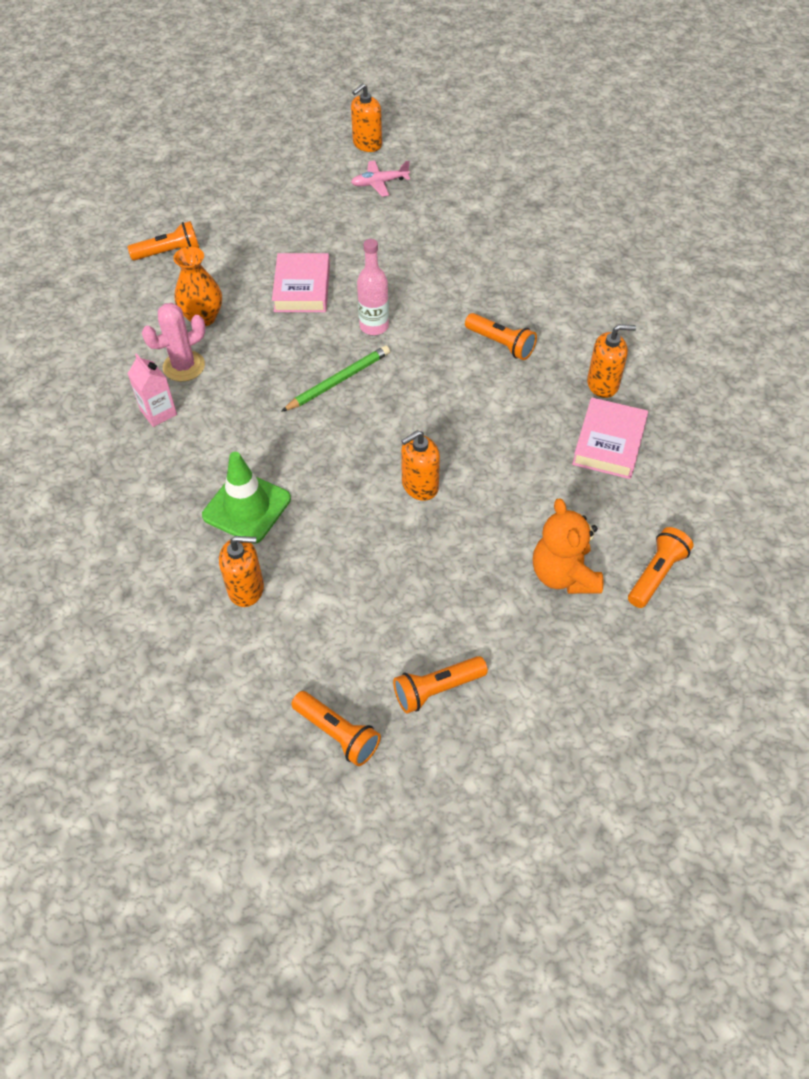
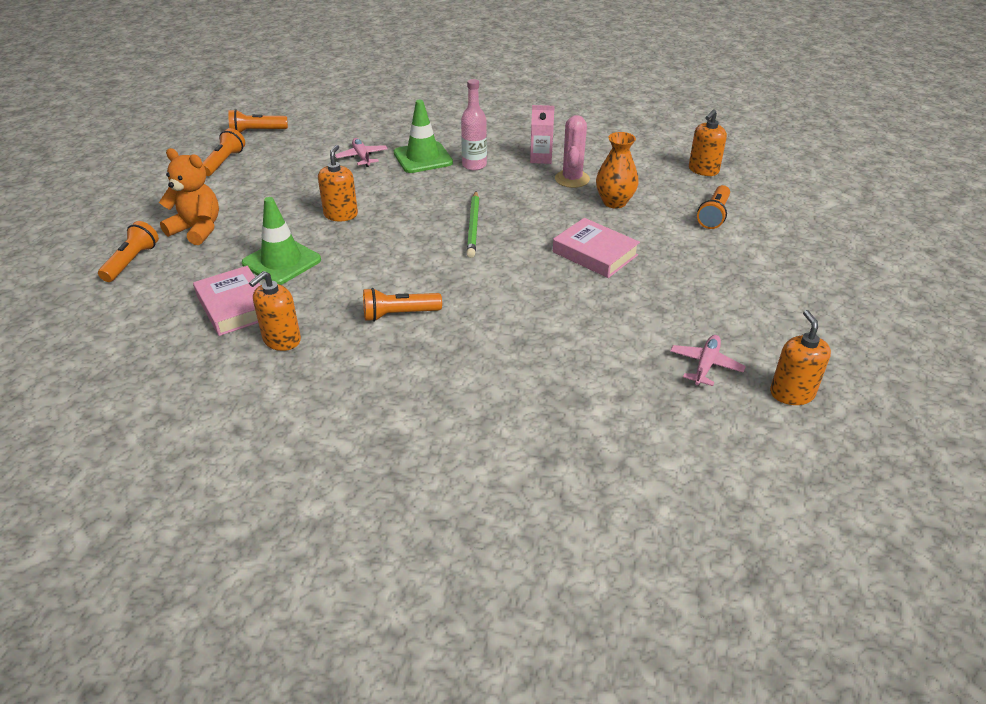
camera: 130 degrees right, 15 degrees down
(246, 589) = (372, 139): orange soap dispenser -> orange soap dispenser (703, 170)
(296, 563) = (362, 157): none -> pink plane
(374, 326) = (506, 265): pink bottle -> pink bottle (474, 165)
(529, 465) = (281, 262): none -> green traffic cone
(656, 574) = (132, 261): orange flashlight -> orange flashlight turned 150 degrees counterclockwise

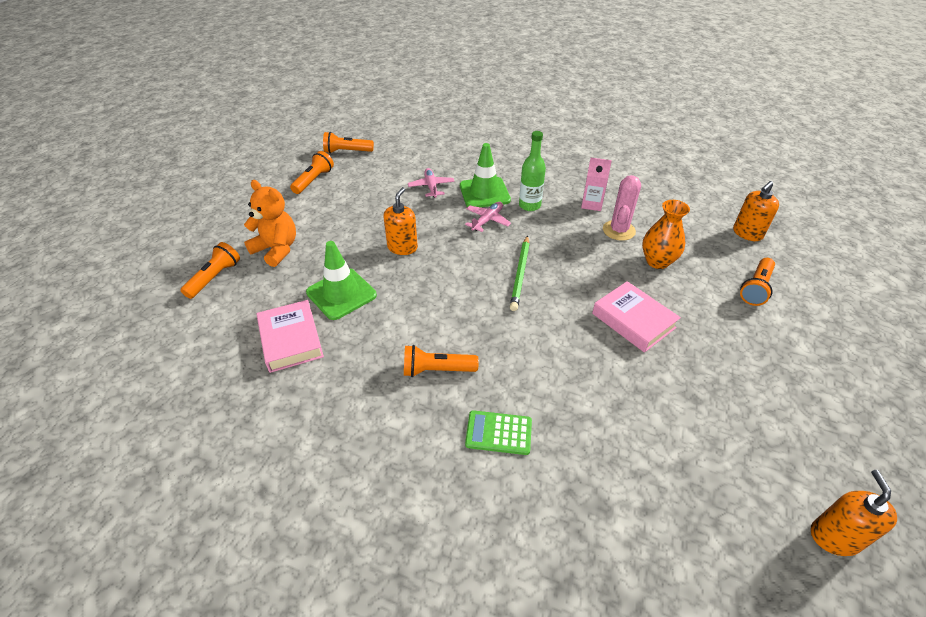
camera: 10 degrees right, 5 degrees up
(281, 340) = (324, 385): orange soap dispenser -> none
(471, 356) = (498, 433): none -> green calculator
(474, 165) = (529, 205): pink bottle -> green bottle
(705, 365) = (739, 481): pink plane -> pink plane (487, 220)

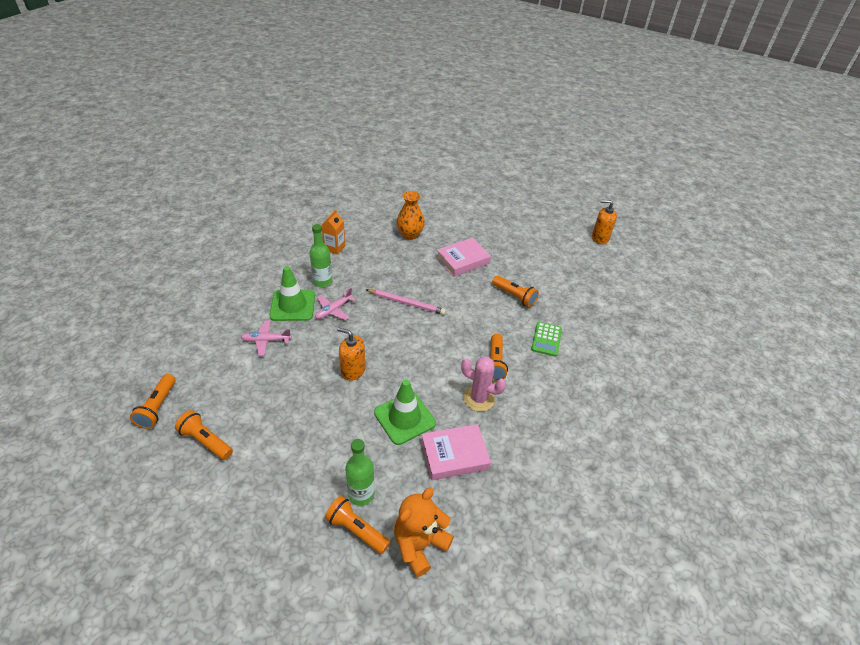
camera: 85 degrees left, 0 degrees up
(251, 275) = (361, 494): none -> green bottle
(276, 249) = (325, 473): orange teddy bear -> orange teddy bear (420, 544)
(487, 220) = (333, 310): pink plane -> pink plane turned 90 degrees counterclockwise
(520, 274) = (406, 303): green pencil -> pink pencil
(591, 204) = (334, 248): pink carton -> orange carton
(618, 230) = (371, 243): pink cactus -> pink cactus (478, 398)
(747, 233) = (393, 190): orange soap dispenser -> none
(755, 288) = (444, 205): orange flashlight -> orange flashlight (514, 296)

